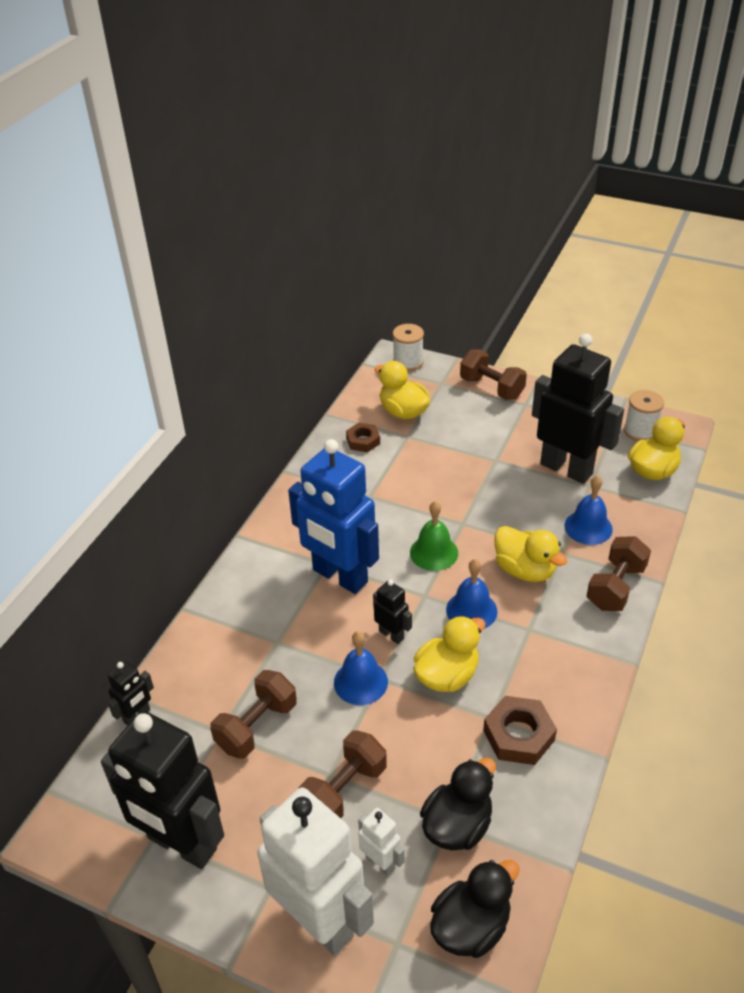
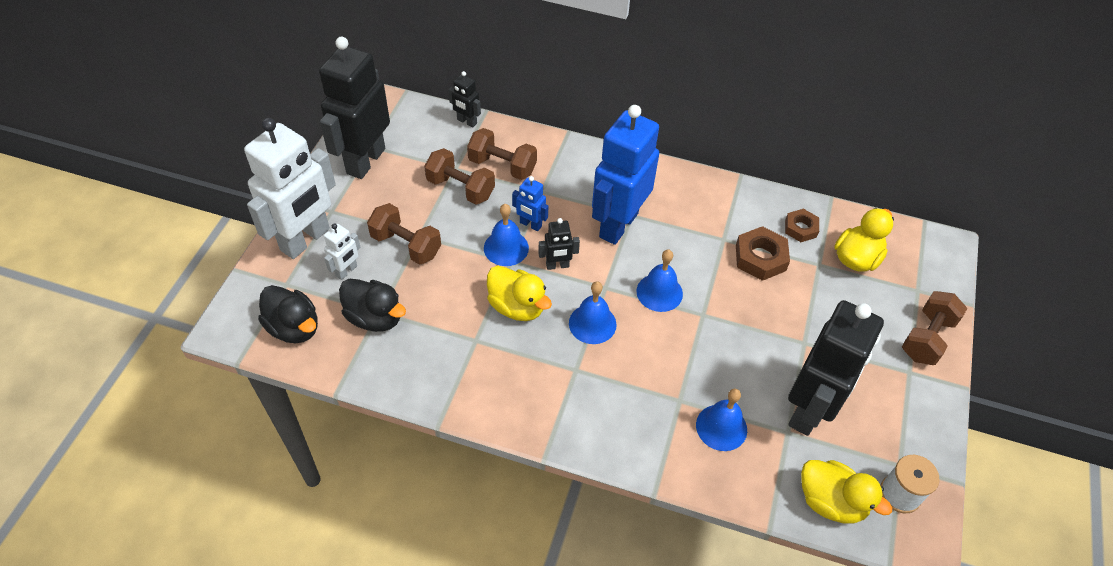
camera: 80 degrees right, 10 degrees up
(328, 656) = (530, 224): none -> blue robot
(391, 634) = (557, 265): black robot -> black robot turned 45 degrees clockwise
(408, 362) = (942, 258): white spool -> none
(434, 552) = (659, 292): green bell -> blue bell
(519, 735) = (458, 360): brown nut -> brown nut (760, 258)
(525, 570) = (650, 367): yellow duck -> none
(615, 587) = (640, 448): brown dumbbell -> brown dumbbell (502, 166)

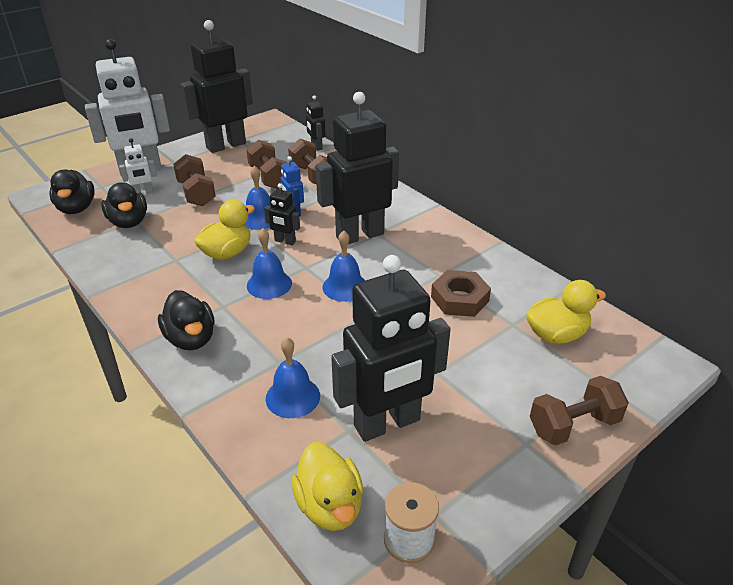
camera: 35 degrees right, 15 degrees down
(517, 307) = (227, 253): yellow duck -> yellow duck turned 120 degrees counterclockwise
(584, 419) = (191, 339): none -> black duck
(618, 225) = (359, 235): blue robot -> black robot
(800, 228) = (520, 294): brown nut -> none

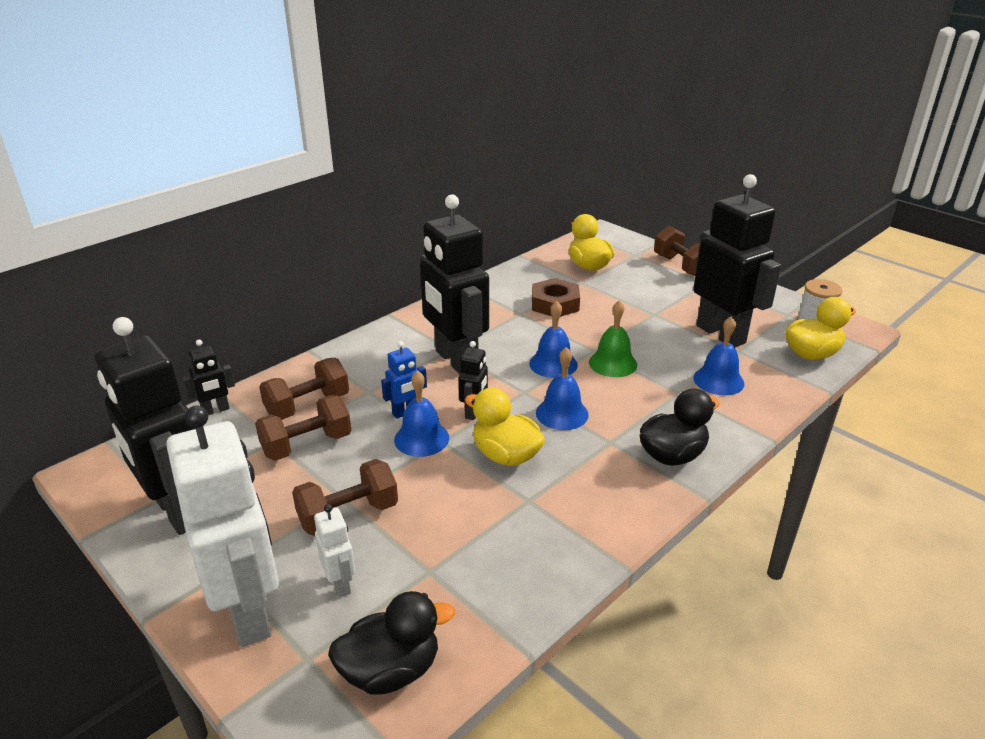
camera: 95 degrees left, 5 degrees down
(129, 222) = (436, 578): black duck -> none
(339, 324) = (612, 363): none -> green bell

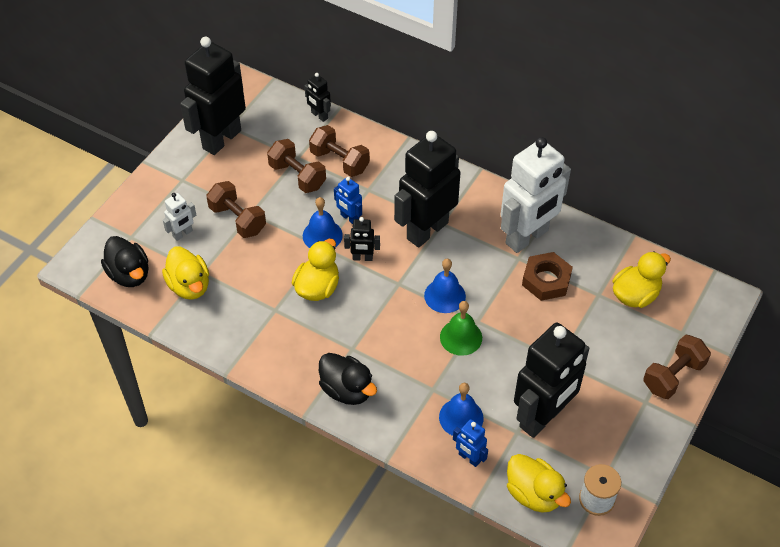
camera: 75 degrees right, 20 degrees up
(249, 612) = (155, 202): white robot -> white robot (527, 237)
(450, 589) = (189, 286): none -> yellow duck
(562, 413) = (378, 312): blue bell -> none
(771, 384) = (469, 458): none -> blue robot

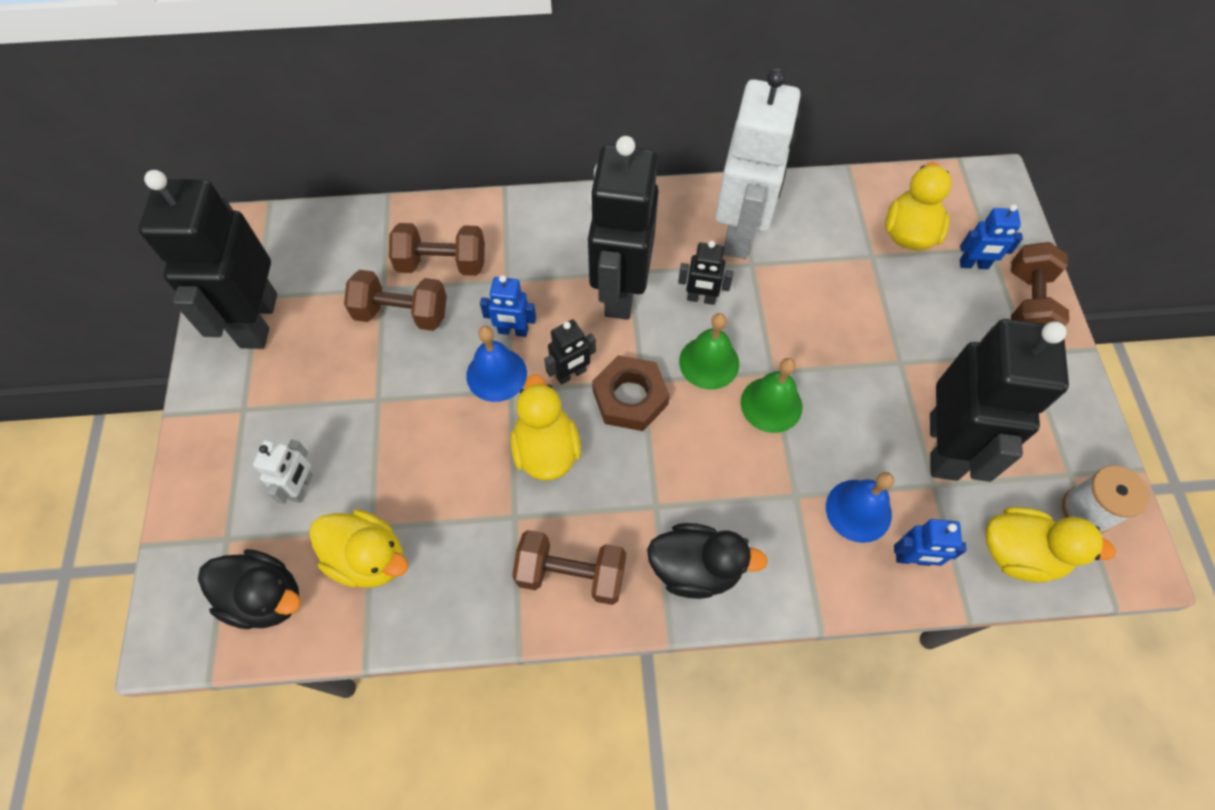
camera: 35 degrees left, 10 degrees up
(238, 219) = (365, 419): brown dumbbell -> brown dumbbell (571, 574)
(319, 115) = (369, 218): black robot -> black robot (701, 299)
(445, 295) = (709, 362): blue bell -> green bell
(546, 280) = (804, 272): brown nut -> brown nut (630, 397)
(660, 335) = (973, 265): none -> blue robot

